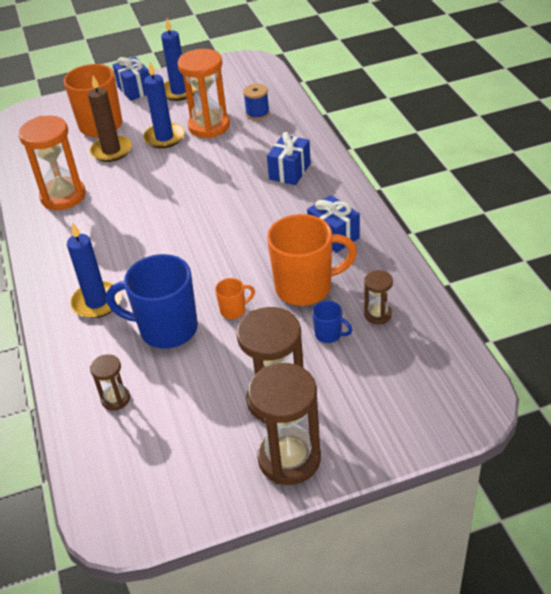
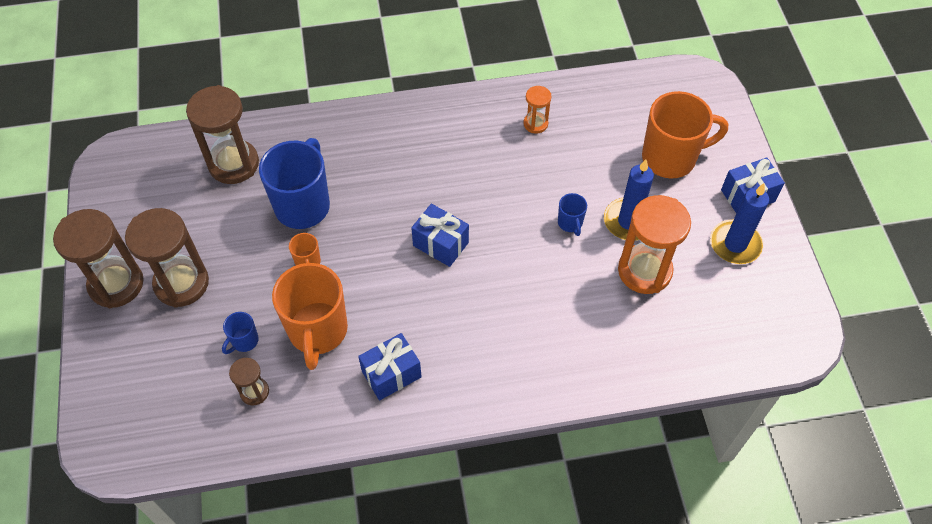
camera: 95 degrees right, 15 degrees up
(63, 196) = (535, 124): orange hourglass -> orange hourglass, size x0.50
(97, 302) = (359, 152): blue candle -> none
(111, 151) = (612, 168): brown candle -> none
(115, 399) = (234, 164): brown hourglass -> brown hourglass, size x1.99
(169, 165) = (570, 223): none -> blue mug
(257, 113) = (664, 329): blue spool -> none
(290, 171) = (525, 348): blue gift -> blue gift (440, 244)

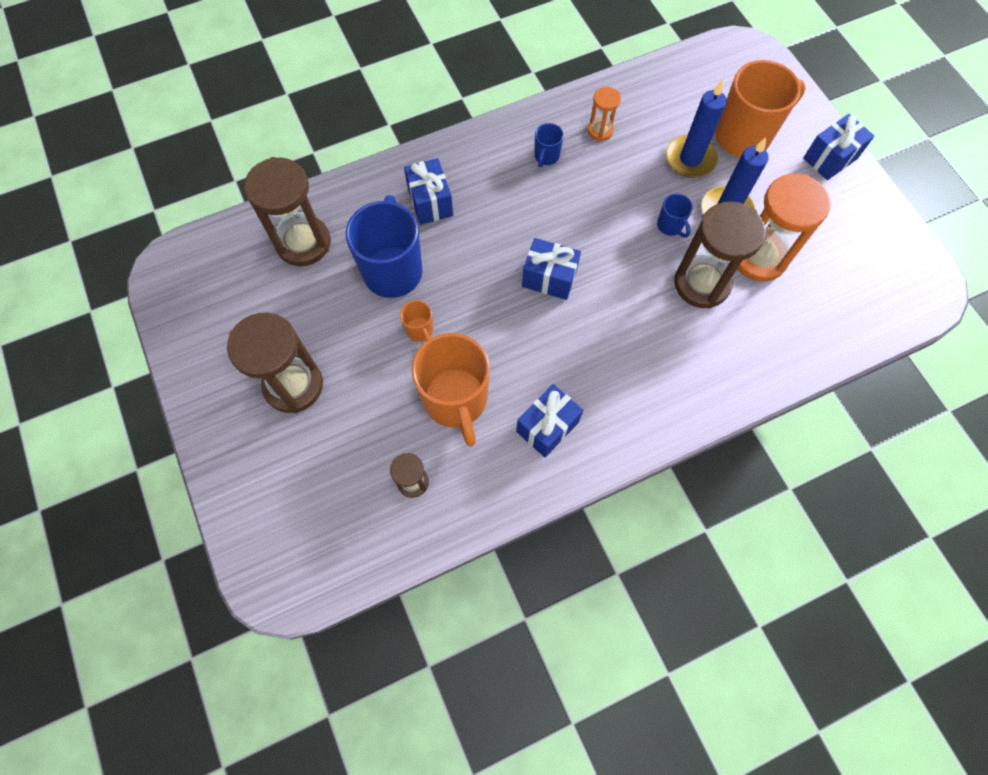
camera: 15 degrees left, 10 degrees up
(116, 284) = (222, 403): brown hourglass -> brown hourglass (701, 283)
(244, 341) = (382, 431): blue mug -> blue mug (546, 157)
(357, 153) = (430, 202): none -> blue gift
(735, 244) = (835, 210): blue candle -> blue candle (690, 159)

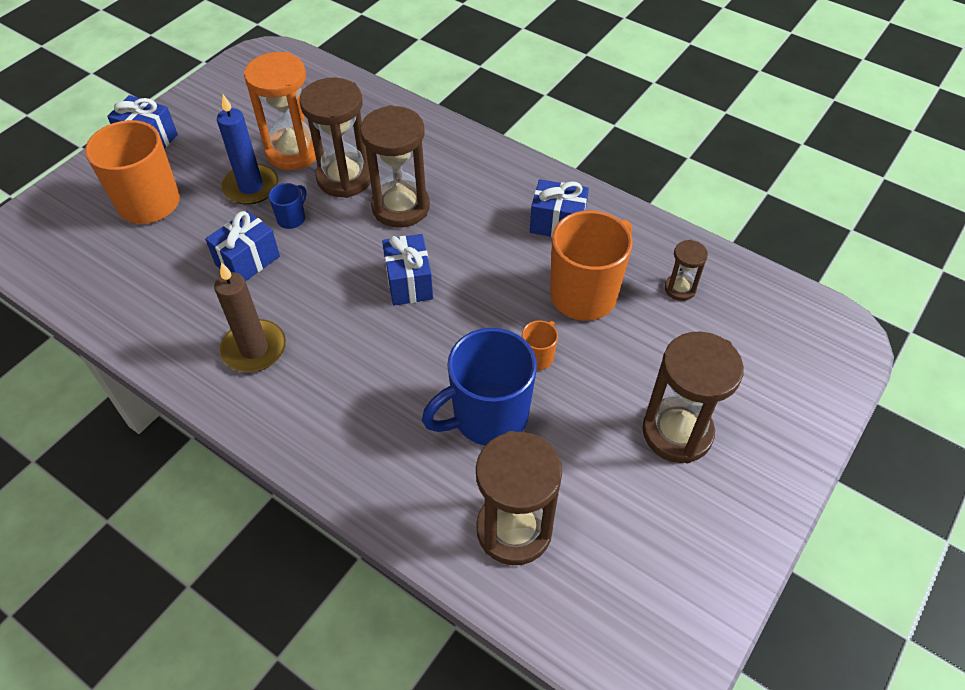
camera: 120 degrees left, 15 degrees down
(430, 202) = (378, 428): blue gift -> blue gift (248, 261)
(546, 157) = (254, 349): blue mug -> brown candle
(600, 130) = (192, 316): orange hourglass -> none
(640, 310) = (400, 207): none -> brown hourglass
(690, 159) = (197, 232): blue candle -> none

